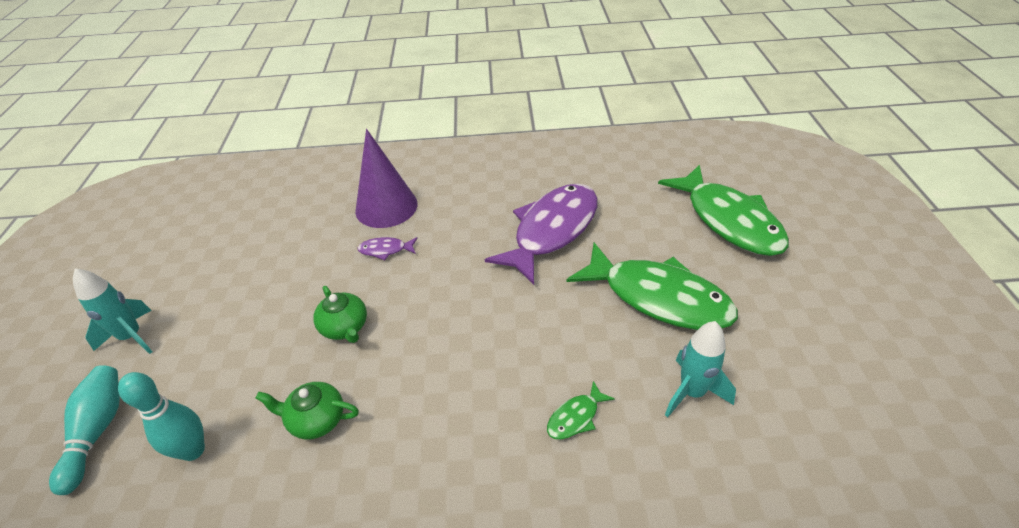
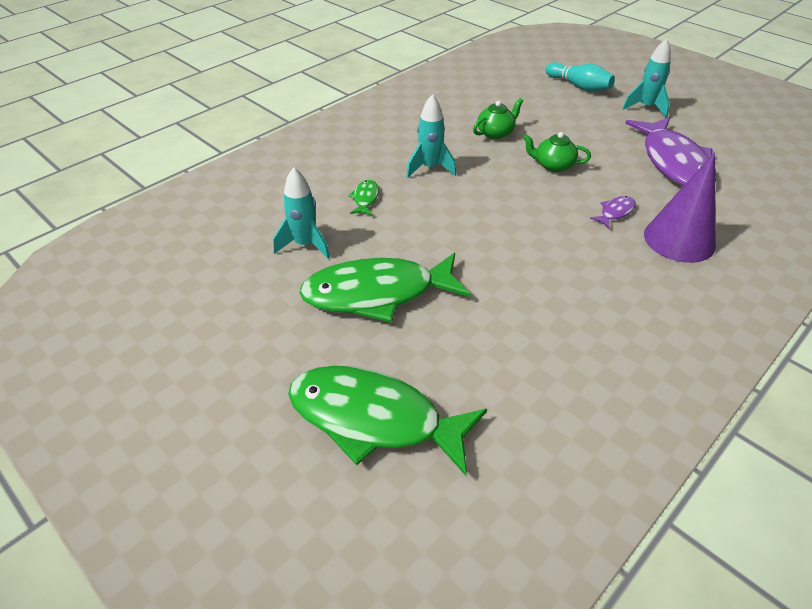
camera: 135 degrees right, 0 degrees up
(193, 450) = (528, 102): turquoise bowling pin -> none
(458, 414) = (430, 168): none -> turquoise rocket
(552, 230) = (524, 300): purple fish -> purple fish (673, 162)

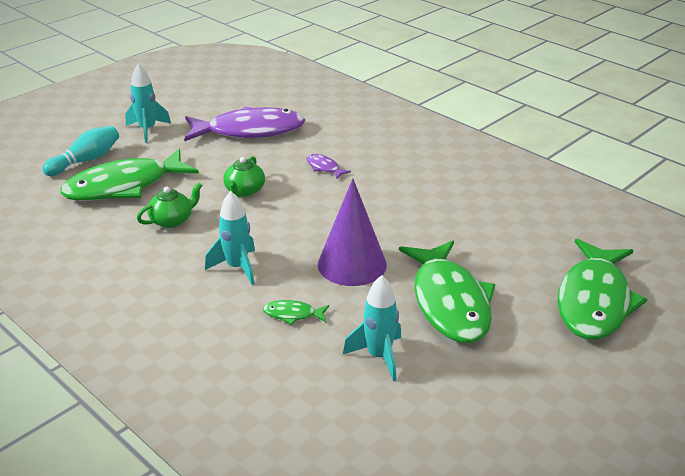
camera: 90 degrees left, 10 degrees down
(496, 133) = (172, 220): green teapot -> green teapot turned 90 degrees clockwise
(543, 107) = (124, 186): none -> green fish
(679, 239) = (361, 145): purple cone -> purple cone (352, 264)

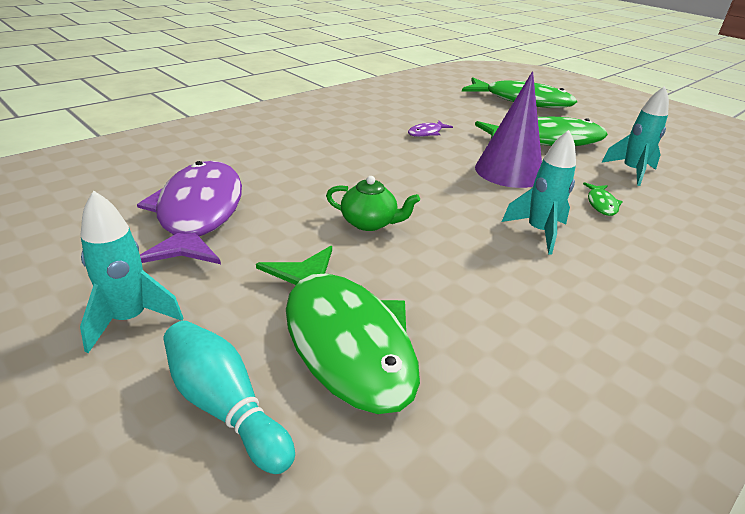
camera: 90 degrees left, 0 degrees up
(172, 220) = (446, 281): green teapot -> none
(324, 167) = (321, 171): purple fish -> purple fish (426, 133)

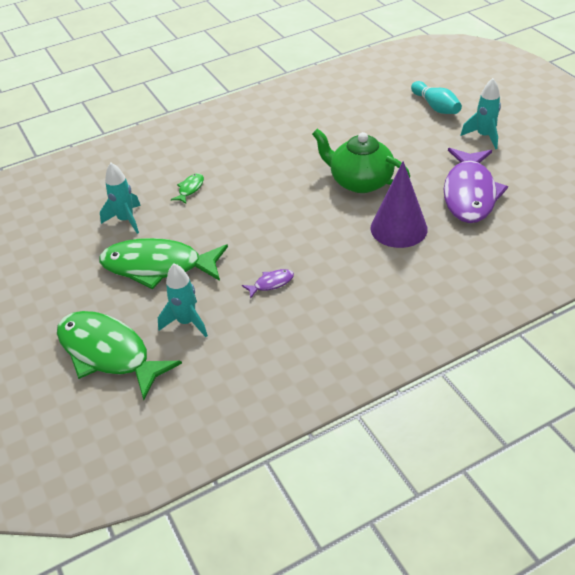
camera: 160 degrees left, 10 degrees up
(343, 339) = (388, 124): green fish -> none
(369, 223) = (360, 181): green teapot -> green teapot, size x1.77
(508, 171) = (231, 224): purple cone -> purple cone (398, 228)
(538, 232) = (255, 169): turquoise rocket -> turquoise rocket (187, 322)

